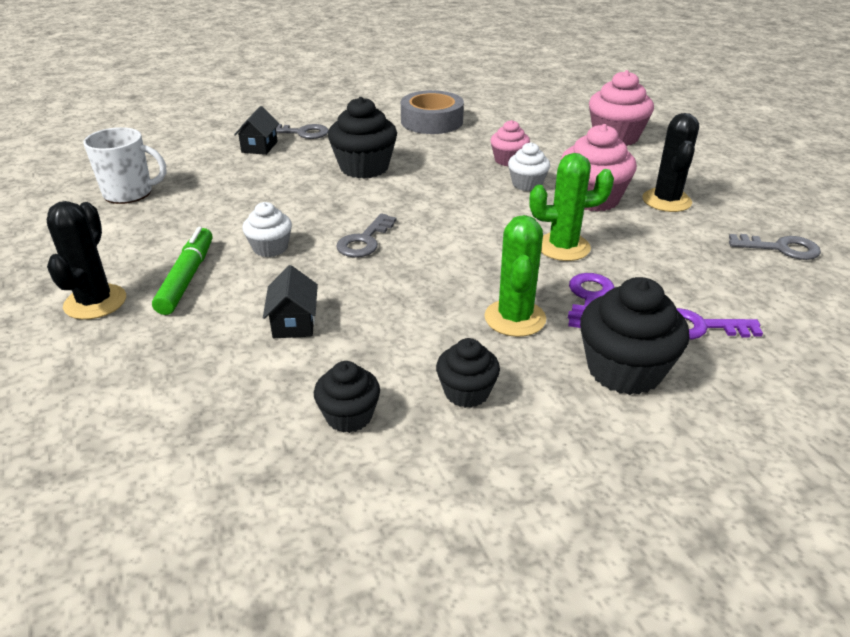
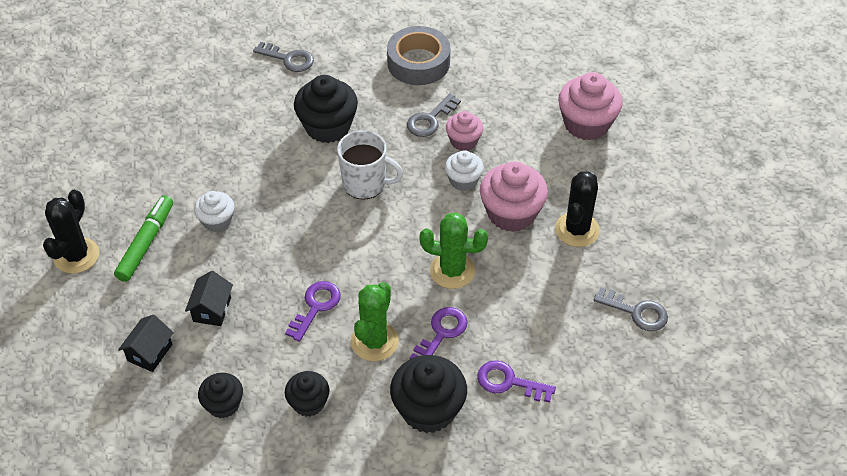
camera: 15 degrees right, 15 degrees up
(129, 193) = (119, 124): white mug -> white mug (365, 184)
(259, 147) = (244, 75): black house -> black house (150, 352)
(364, 241) = (293, 228): grey key -> grey key (430, 120)
(425, 299) = (316, 306): none -> purple key

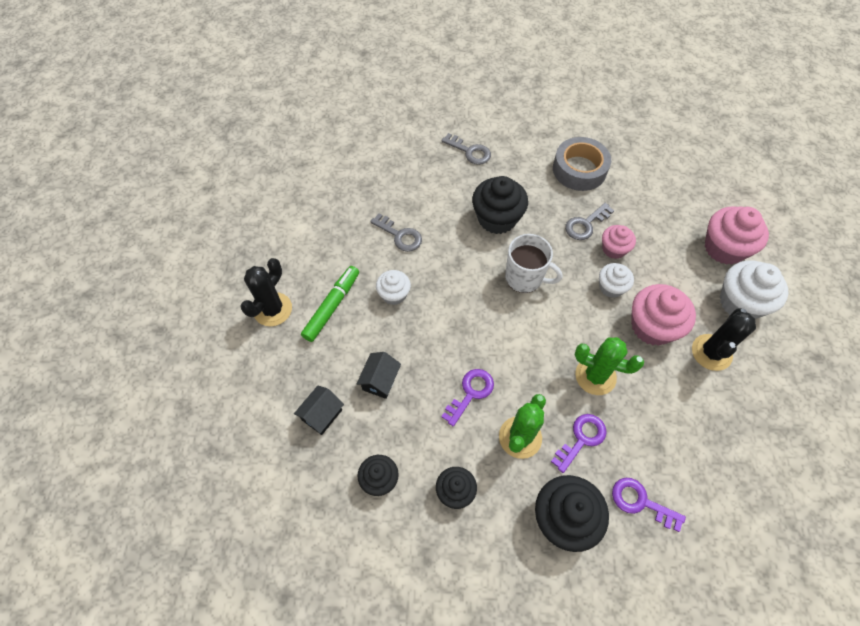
camera: 10 degrees right, 10 degrees up
(606, 176) = (740, 302): none -> white cupcake
(637, 312) = (765, 448): grey key -> grey key (400, 235)

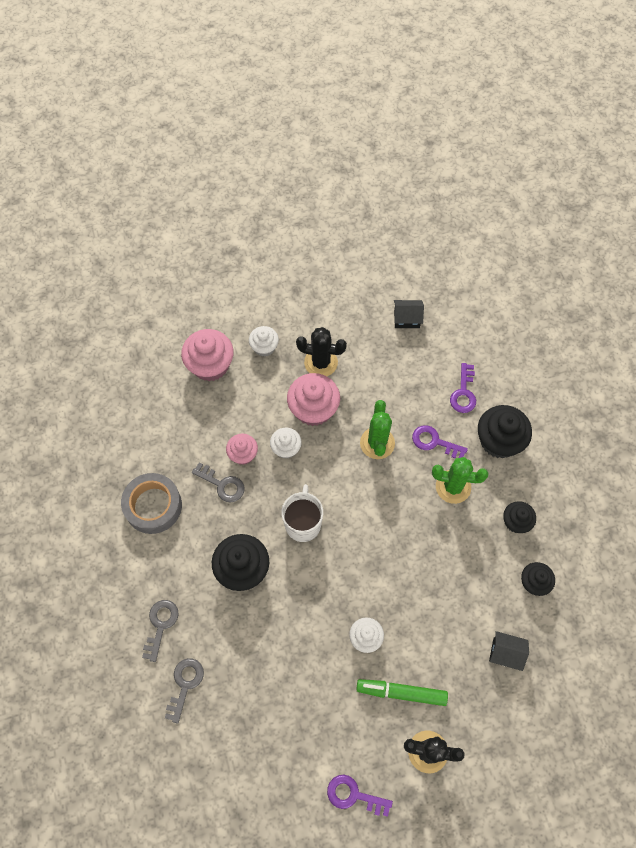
camera: 110 degrees left, 5 degrees up
(380, 380) = (454, 615): black house -> black house (406, 319)
(400, 235) = (296, 658): grey key -> grey key (185, 684)
(471, 393) = (432, 536): purple key -> purple key (353, 795)
(740, 302) = (264, 347): white cupcake -> white cupcake, size x0.59

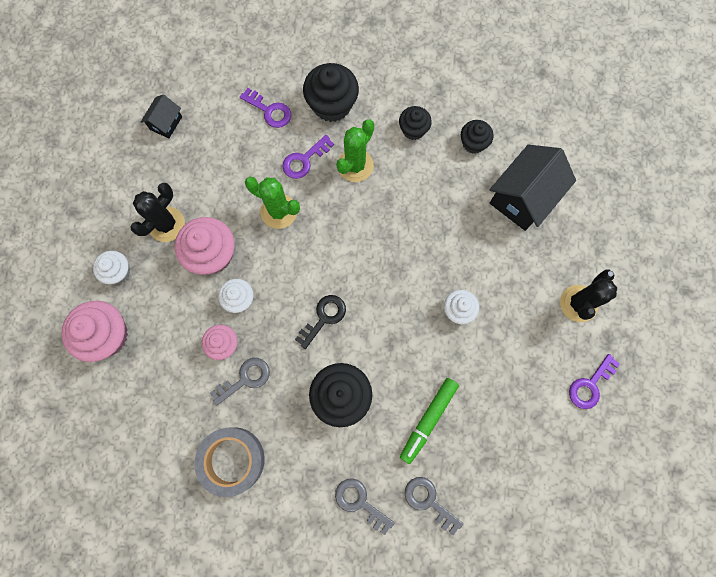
camera: 65 degrees left, 10 degrees up
(303, 523) = (324, 317): white mug -> black key
(401, 692) = (519, 302): green marker -> green marker (428, 420)
(505, 653) = (523, 197): black house -> black house, size x1.96

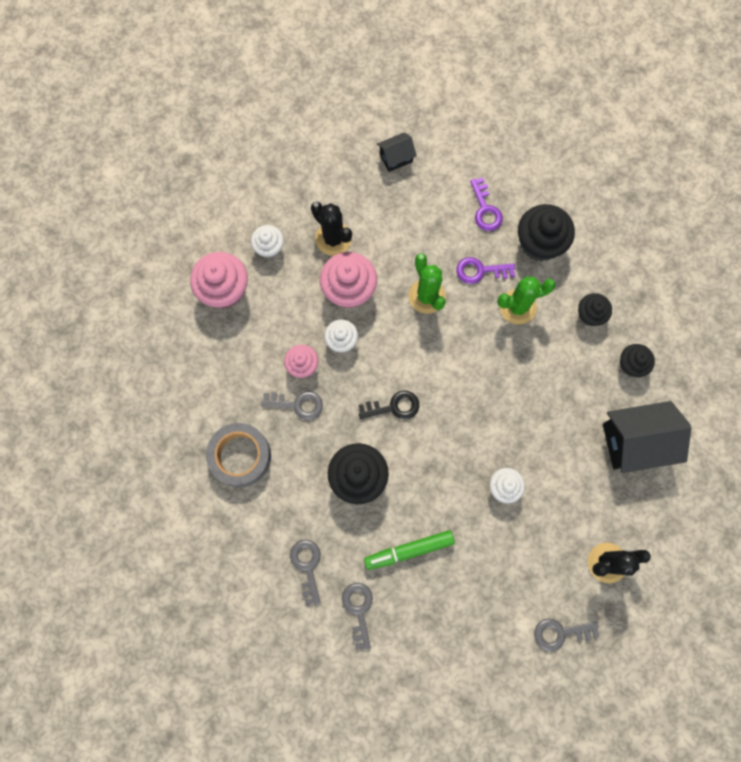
camera: 40 degrees right, 0 degrees up
(166, 224) = (333, 239): black cactus -> black cactus turned 60 degrees clockwise
(590, 385) = (560, 633): purple key -> grey key

